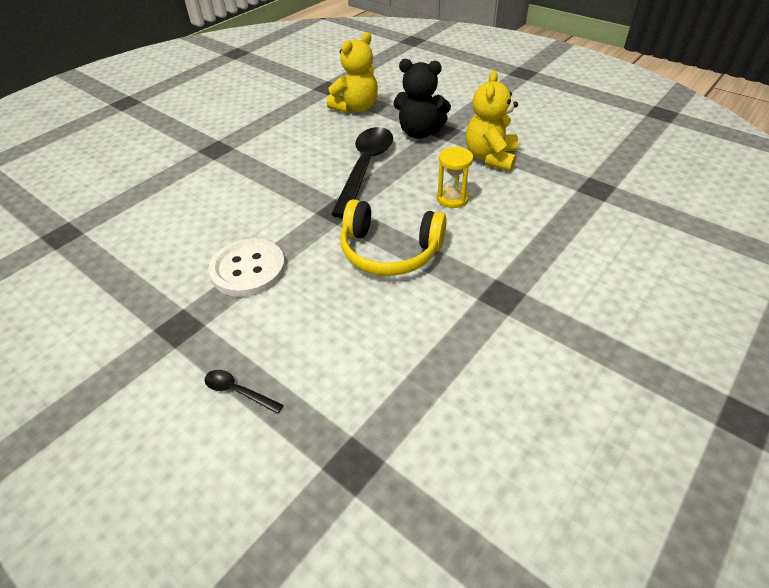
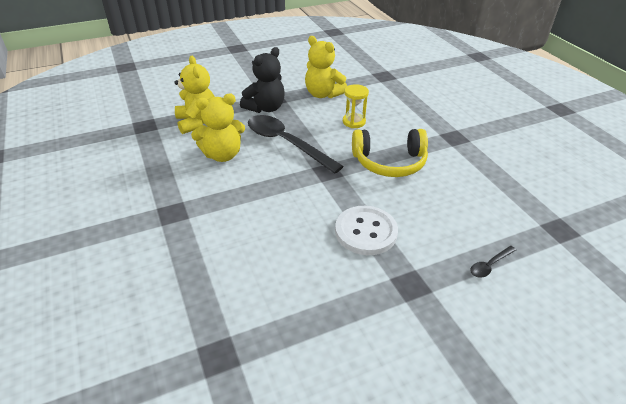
camera: 65 degrees left, 5 degrees down
(315, 140) = (222, 155): none -> yellow teddy bear
(390, 251) = (389, 162): yellow headphones -> yellow headphones turned 45 degrees clockwise

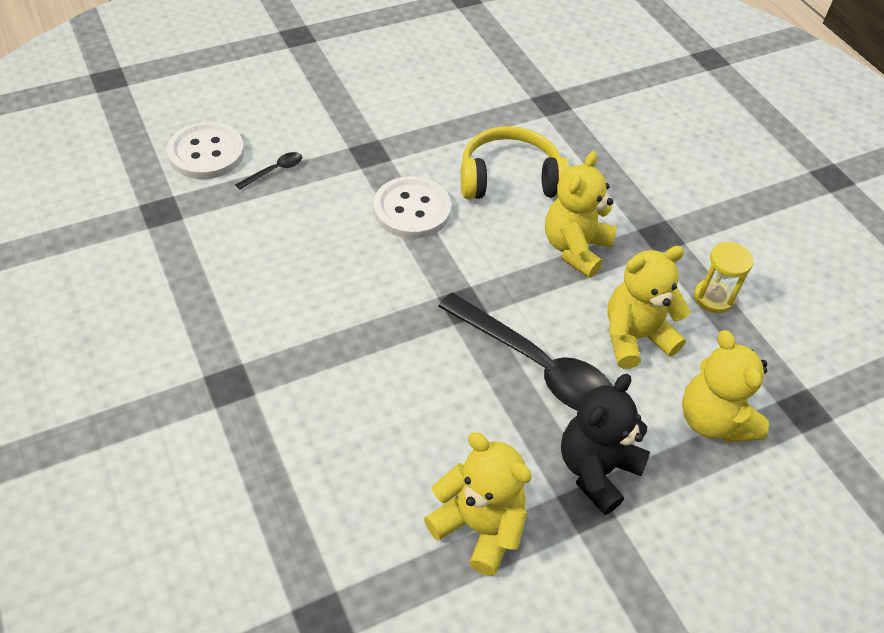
camera: 175 degrees right, 10 degrees up
(242, 204) = (575, 248): none -> yellow teddy bear
(354, 122) = (414, 427): yellow hourglass -> yellow hourglass (713, 298)
(389, 162) = (362, 323): yellow headphones -> yellow headphones (510, 179)
(559, 283) = (206, 153): none -> white button

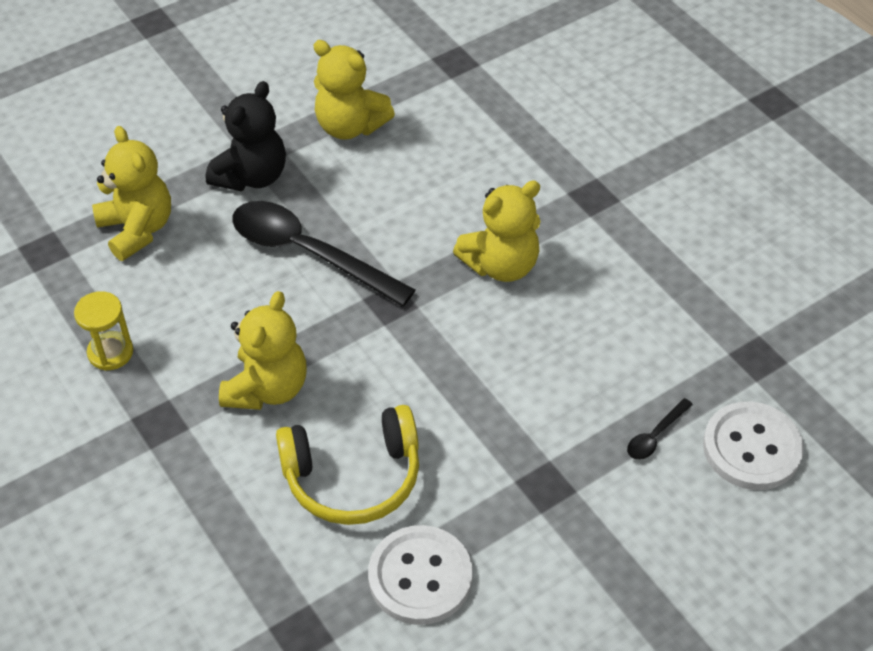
camera: 175 degrees right, 0 degrees up
(412, 210) = (469, 408): white button -> white button (420, 577)
(635, 337) = (205, 295): yellow teddy bear -> yellow teddy bear (501, 265)

